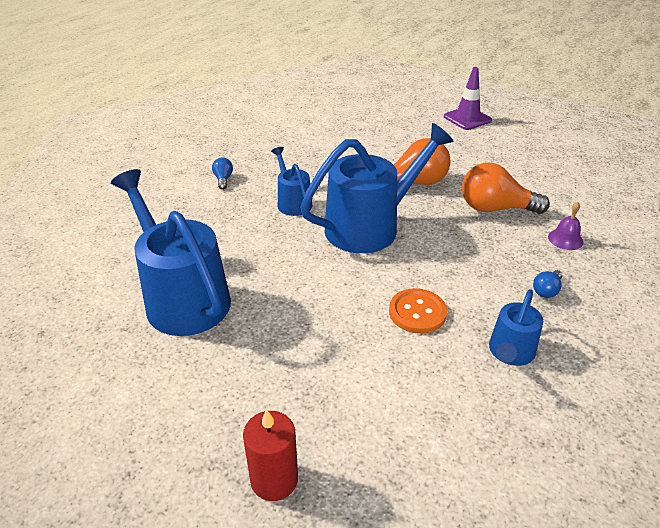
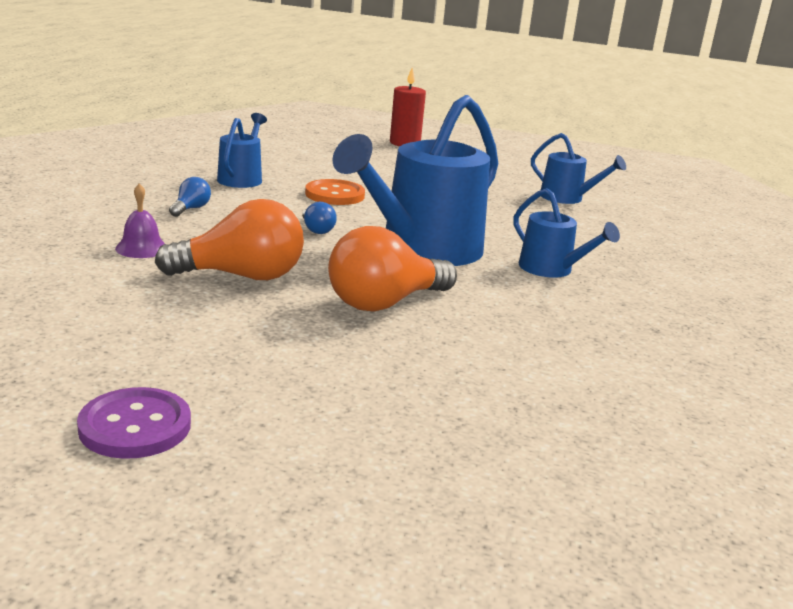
camera: 160 degrees right, 15 degrees down
(182, 297) = (566, 198): blue watering can -> blue watering can, size x0.51
(223, 179) = (686, 291): blue light bulb -> blue light bulb (316, 230)
(467, 118) = (297, 470): purple traffic cone -> none
(525, 135) = (135, 426): none -> purple button

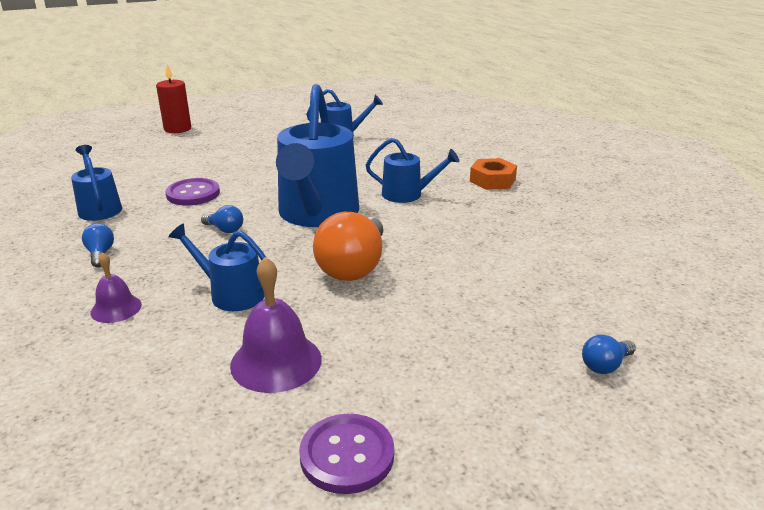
camera: 35 degrees left, 5 degrees up
(194, 337) = (276, 361): none -> purple bell
(241, 276) = (231, 294): orange light bulb -> blue watering can
(335, 195) = (193, 194): orange button -> purple button
(510, 505) = (605, 365): none -> blue light bulb
(684, 295) = (492, 180): none -> orange nut

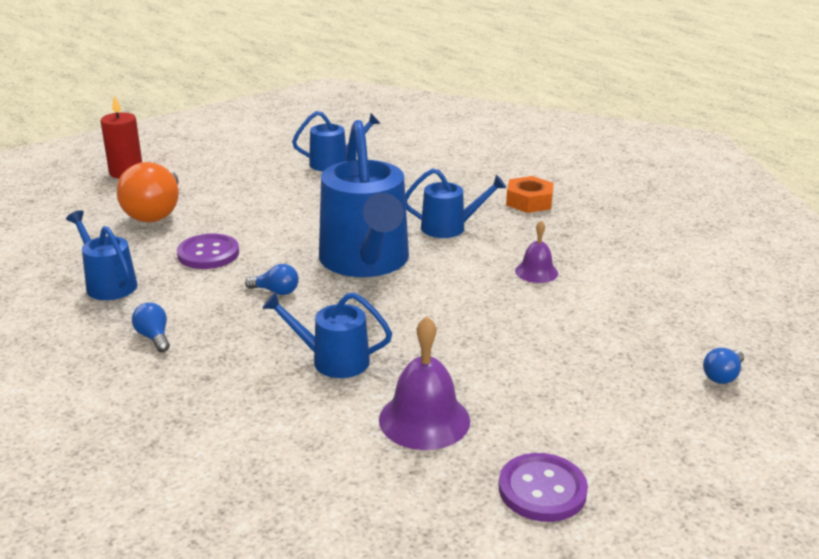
camera: 15 degrees left, 0 degrees up
(116, 308) = (219, 393): purple bell -> purple bell (536, 272)
(354, 267) = (441, 315): orange light bulb -> orange light bulb (155, 212)

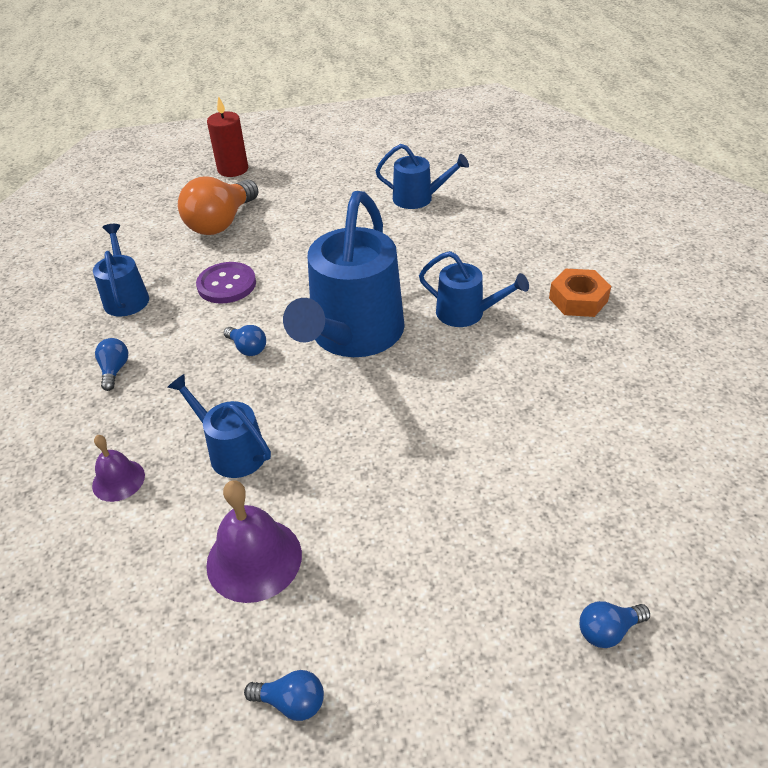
camera: 30 degrees right, 15 degrees up
(536, 272) = (511, 401): purple bell -> purple bell (118, 480)
(542, 490) = (291, 702): purple button -> blue light bulb

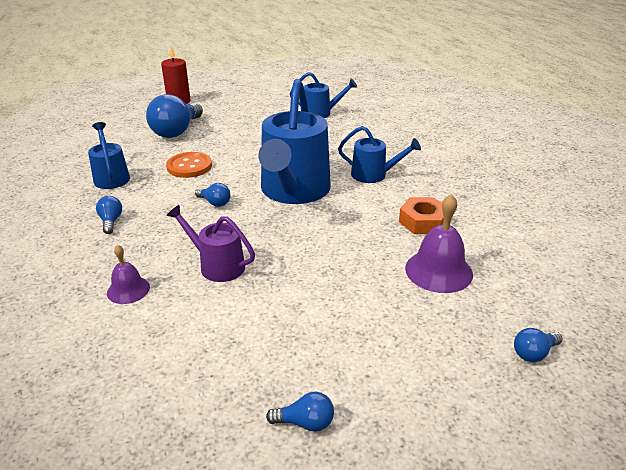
camera: 10 degrees left, 10 degrees down
(221, 223) = (177, 131): orange light bulb -> blue light bulb
(226, 284) = (189, 166): purple button -> orange button
(232, 451) = (217, 265): blue watering can -> purple watering can
(254, 559) = (251, 331): purple bell -> purple bell (438, 271)
(578, 299) = (450, 164): orange nut -> orange nut (423, 222)

